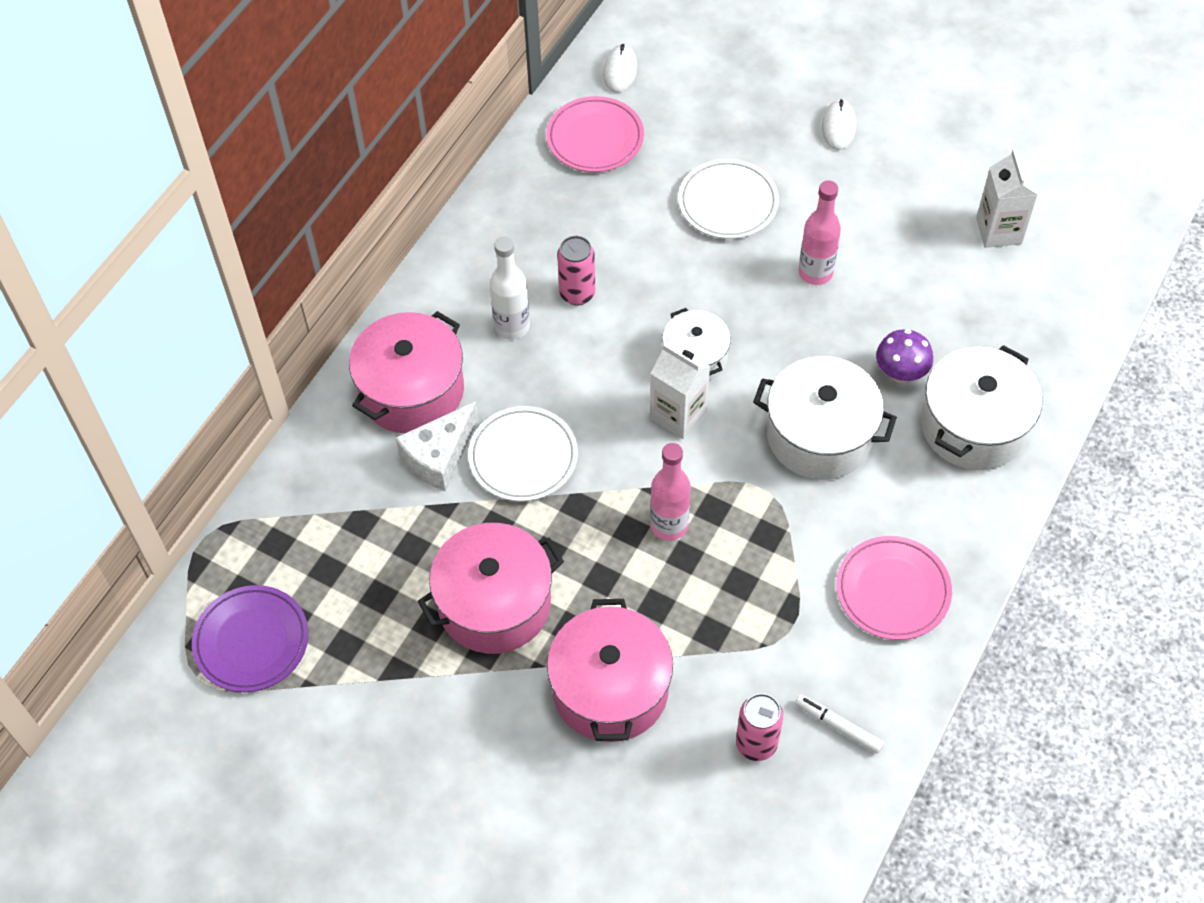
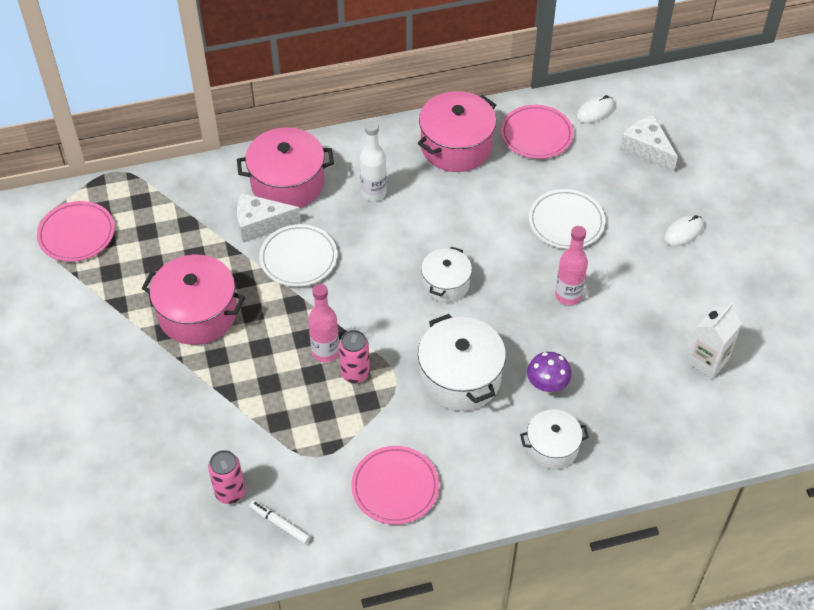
camera: 45 degrees right, 5 degrees down
(251, 641) = (76, 234): purple plate -> pink plate
(577, 294) = (426, 203): pink can -> pink can (355, 374)
(610, 689) = (197, 401): pink pot -> pink pot (456, 146)
(678, 415) = (400, 304): white carton -> none
(712, 72) = (646, 149): none -> white cheese
(838, 726) = (280, 524): white marker -> white marker turned 45 degrees counterclockwise
(973, 426) = (552, 447): white pot -> white pot, size x0.61

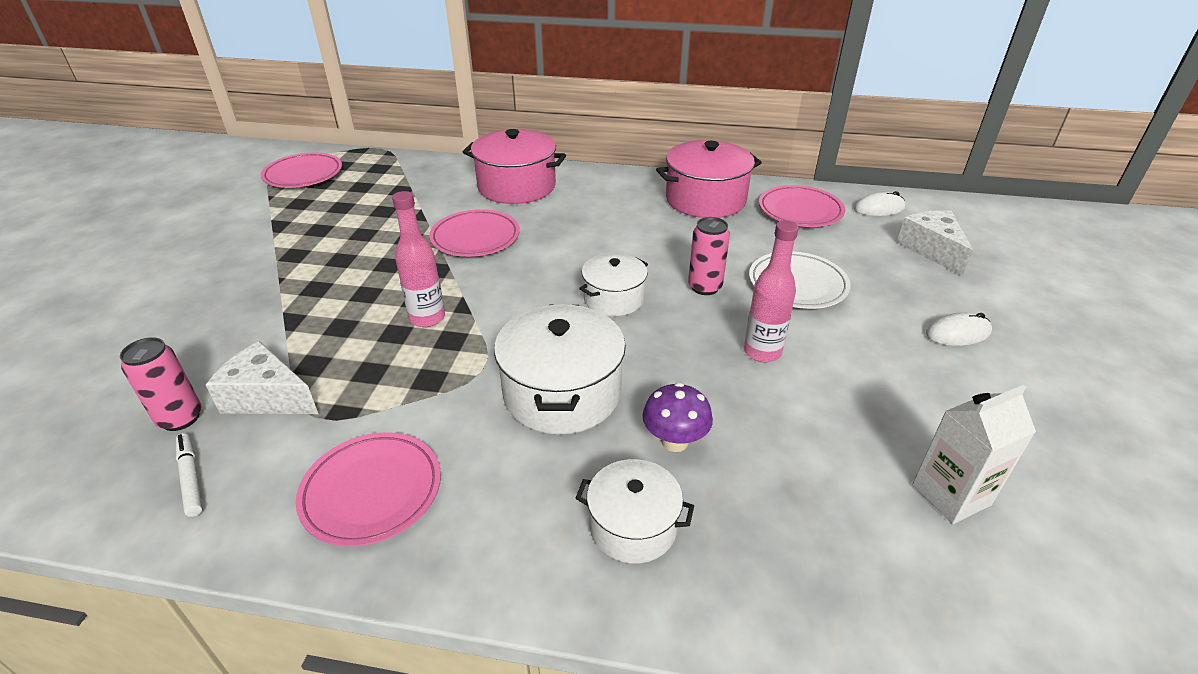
camera: 25 degrees right, 15 degrees down
(197, 313) = (337, 251): pink pot -> none
(260, 224) = (464, 206): white cheese -> white cheese (267, 397)
(298, 258) = (475, 238): white plate -> pink plate
(355, 374) = (440, 348): pink can -> pink can (705, 287)
(373, 193) = (593, 211): white bottle -> none

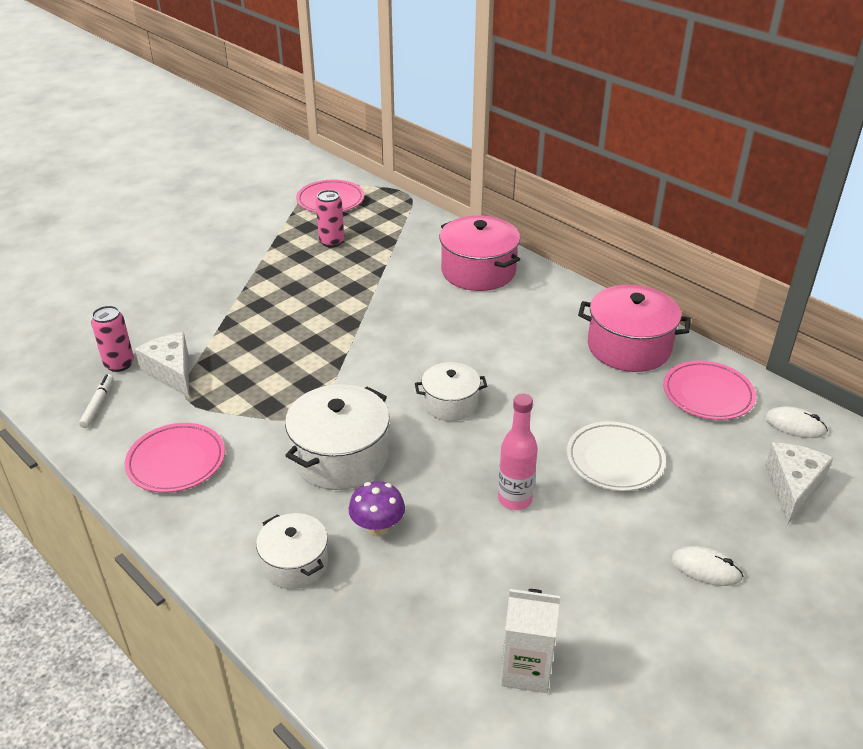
camera: 35 degrees right, 0 degrees up
(427, 318) = (308, 360): pink bottle -> none
(475, 238) = (401, 307): pink plate -> none
(705, 287) = (532, 426): pink can -> pink can (332, 242)

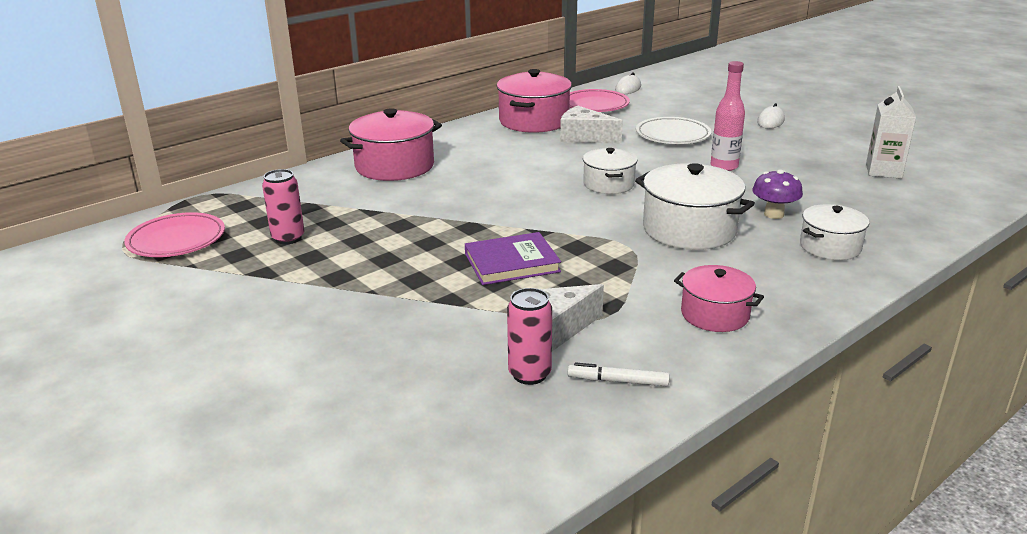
camera: 85 degrees left, 10 degrees down
(176, 461) = (715, 314): pink plate -> pink pot
(282, 348) = (511, 262): none -> purple book
(792, 488) = (690, 95): white cheese -> white cheese (584, 137)

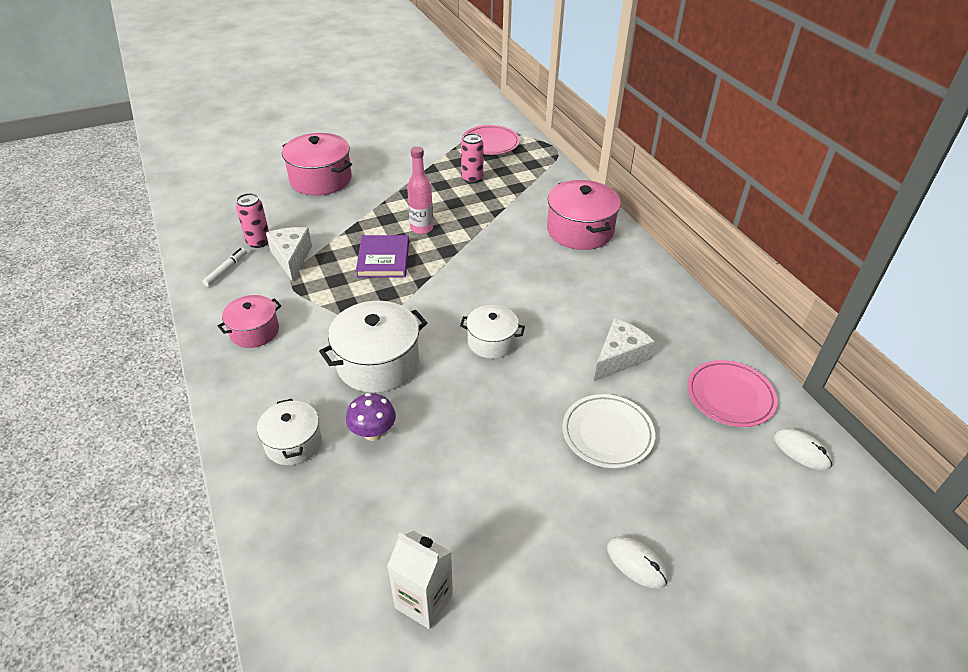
camera: 105 degrees right, 15 degrees up
(534, 121) = (678, 332): pink pot -> pink pot (321, 179)
(724, 166) = (499, 443): pink bottle -> pink bottle (421, 228)

